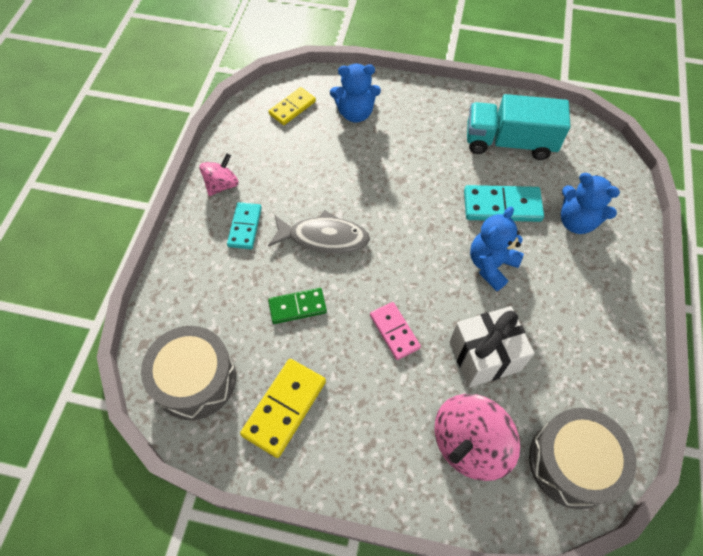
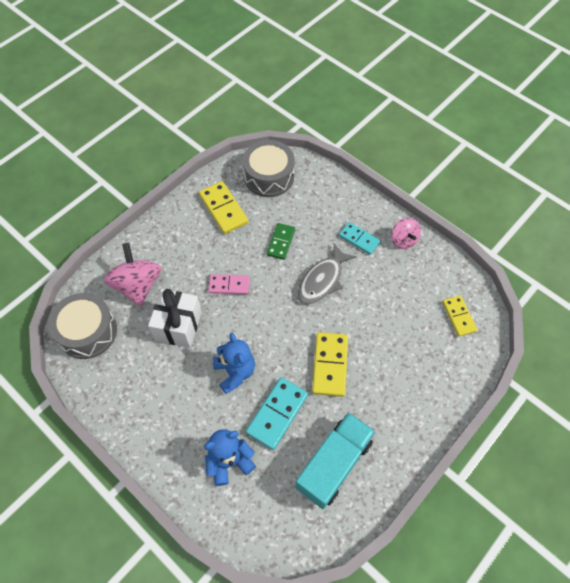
camera: 120 degrees right, 0 degrees up
(355, 113) = (430, 360): blue teddy bear -> none
(419, 186) = (330, 365): none -> yellow domino

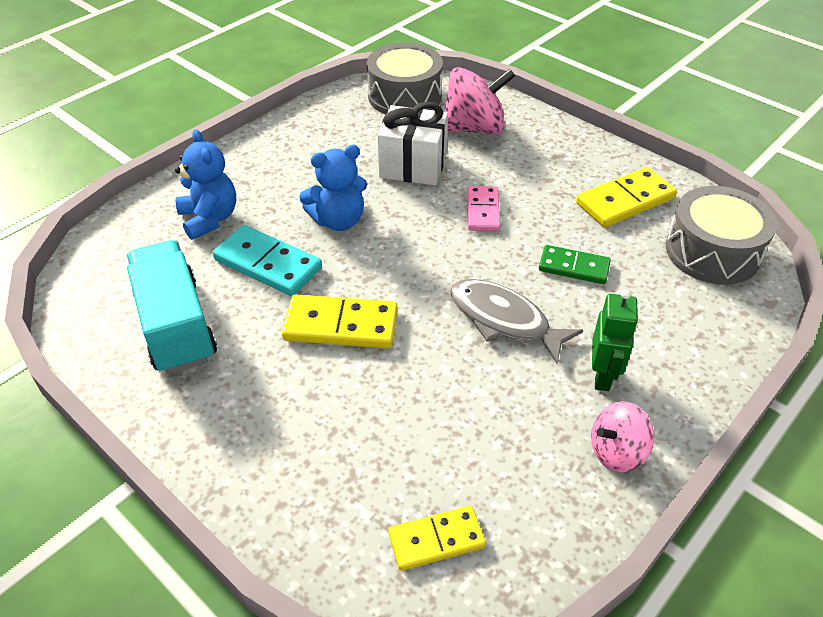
camera: 90 degrees right, 15 degrees down
(334, 464) = (176, 326): turquoise truck -> turquoise truck turned 150 degrees counterclockwise
(359, 239) = (602, 376): turquoise domino -> green robot

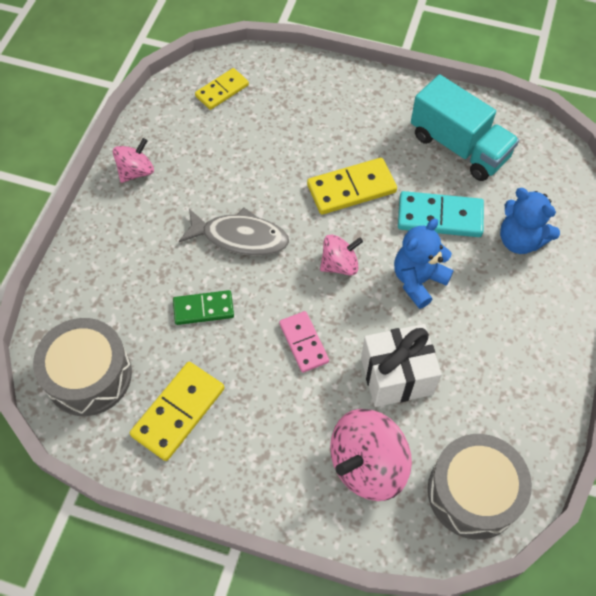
camera: 155 degrees right, 15 degrees up
(407, 258) = (339, 264): none -> pink spinning top
(602, 376) = (156, 219): green robot -> none

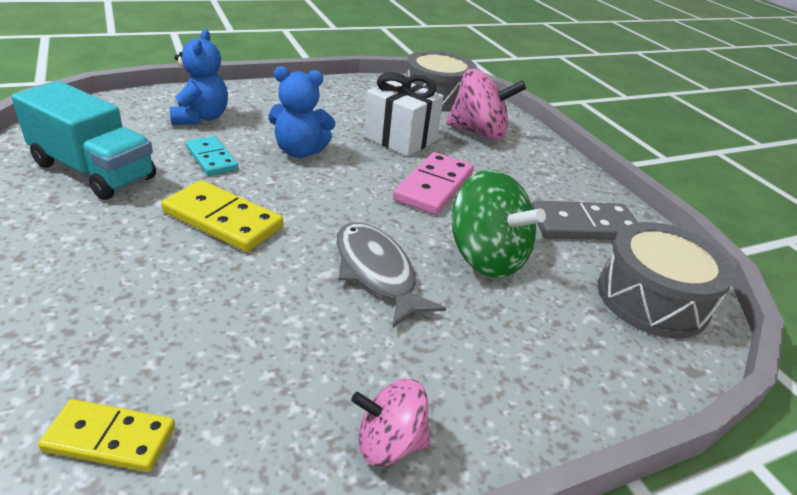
camera: 135 degrees left, 25 degrees down
(178, 412) = (583, 225): yellow domino -> grey domino
(203, 309) = (486, 257): green domino -> green spinning top
(304, 343) = (434, 186): pink domino -> pink domino, size x1.51
(339, 264) = (332, 195): pink spinning top -> none
(440, 217) = (212, 158): turquoise domino -> turquoise domino, size x0.66
(459, 146) = (94, 171): turquoise truck -> turquoise truck turned 120 degrees clockwise

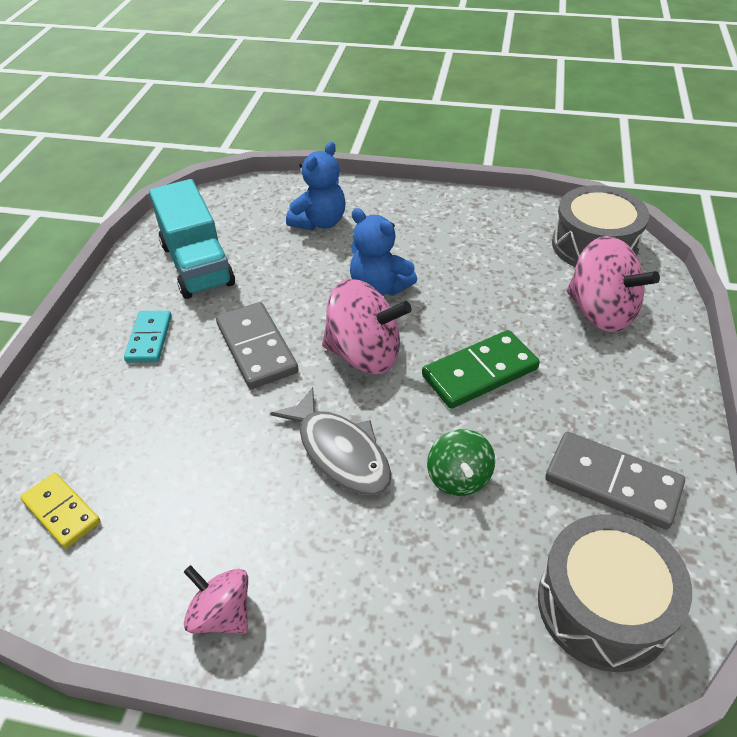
camera: 40 degrees right, 10 degrees up
(212, 158) = (295, 275): turquoise domino -> turquoise domino (149, 339)
(223, 220) = (257, 348): yellow domino -> grey domino
(331, 198) = (364, 354): none -> pink spinning top
(376, 272) = (340, 452): grey fish -> grey fish turned 135 degrees clockwise
(400, 139) = (496, 297): white gift -> none
(434, 186) = (479, 372): pink domino -> green domino
(486, 257) = (459, 478): green spinning top -> green spinning top, size x0.59

